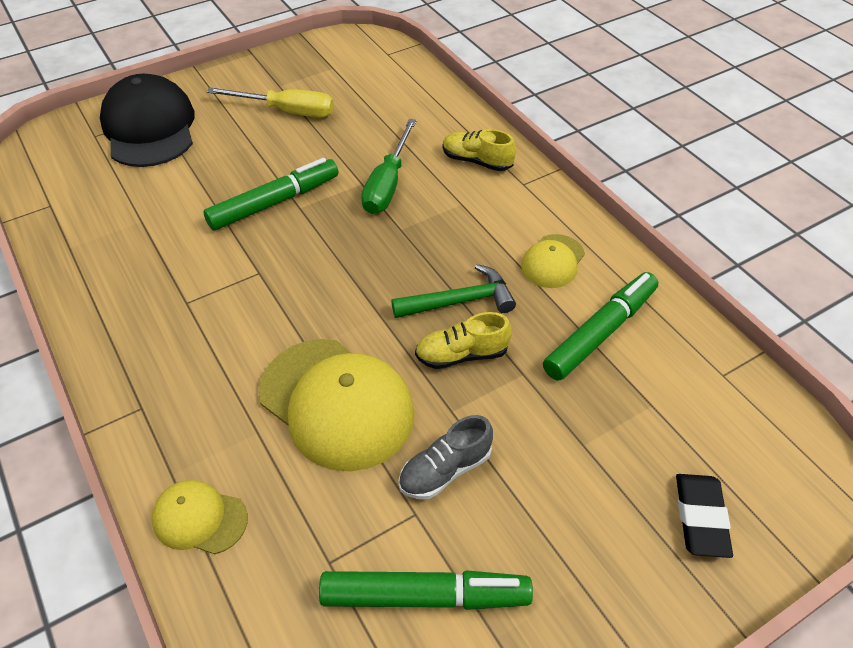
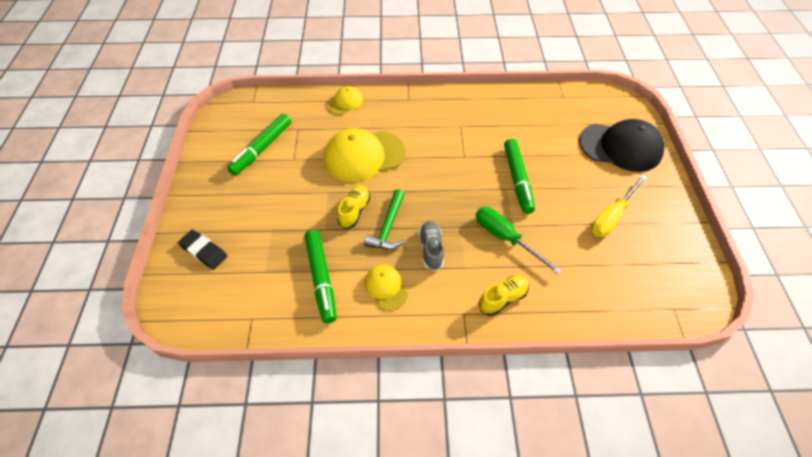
camera: 120 degrees right, 5 degrees up
(445, 470) = (303, 176): grey shoe -> grey shoe (431, 249)

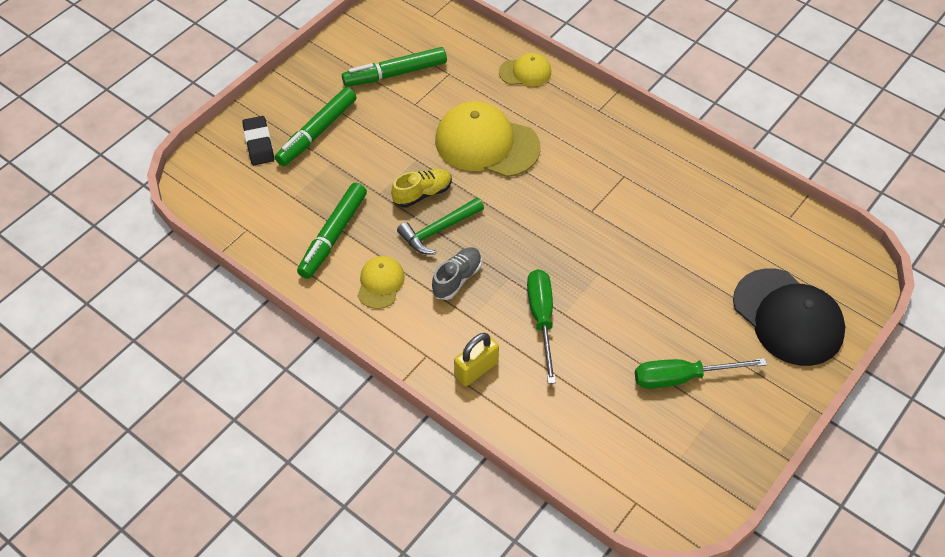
camera: 40 degrees right, 0 degrees up
(502, 298) = (476, 369): yellow shoe -> yellow padlock
(517, 179) = (622, 272): green marker -> green marker (317, 132)
(611, 216) = (682, 377): yellow screwdriver -> green screwdriver

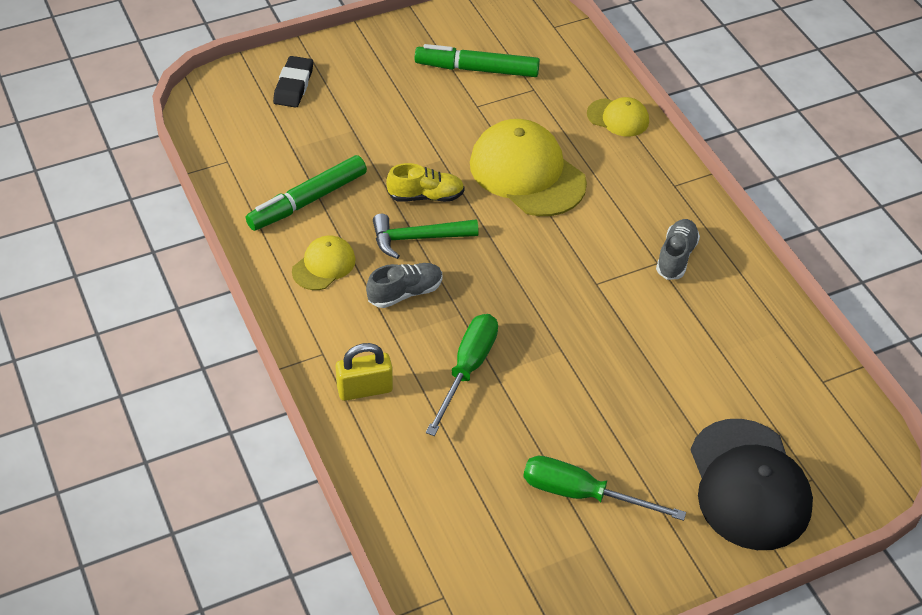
camera: 25 degrees right, 5 degrees down
(317, 132) = (358, 97): green marker -> none
(634, 166) = (676, 257): none -> grey shoe

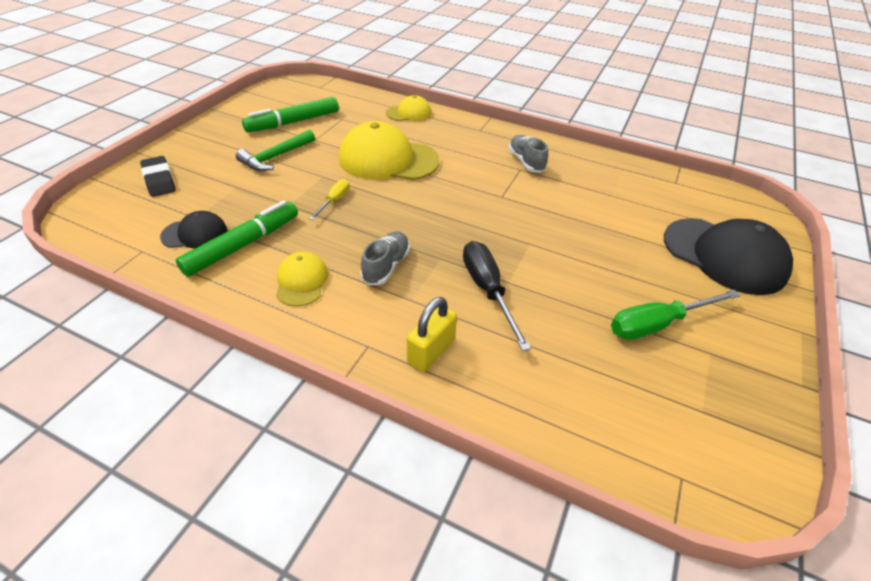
camera: 40 degrees left, 5 degrees down
(279, 166) = (195, 233): none -> black cap
(307, 201) = (243, 245): green marker -> green marker turned 150 degrees counterclockwise
(418, 238) = (357, 228): green hammer -> green hammer (276, 157)
(425, 196) = (334, 201): yellow shoe -> yellow screwdriver
(467, 369) = (488, 290): green screwdriver -> black screwdriver

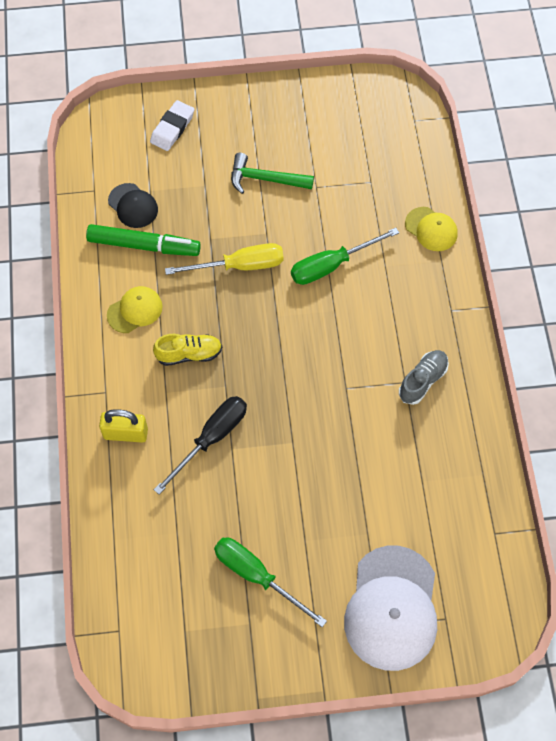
camera: 60 degrees right, 20 degrees up
(159, 180) = (172, 128): black eraser -> white eraser
(293, 122) = (330, 149): green marker -> none
(334, 201) = (240, 266): yellow screwdriver -> yellow screwdriver, size x1.78
(386, 266) = (189, 354): grey shoe -> yellow shoe
(388, 159) = (331, 265): yellow cap -> green screwdriver
(724, 255) = (392, 608): black cap -> white cap

